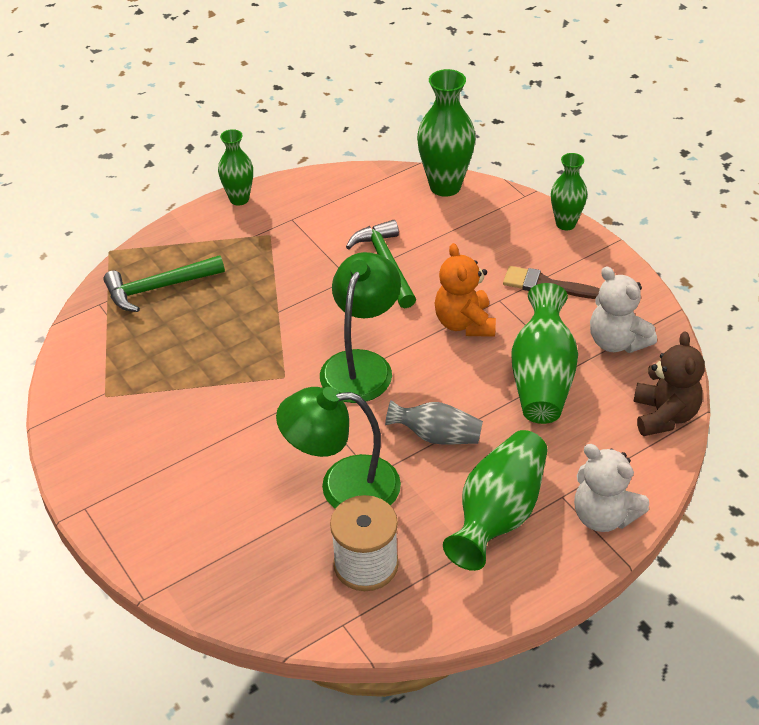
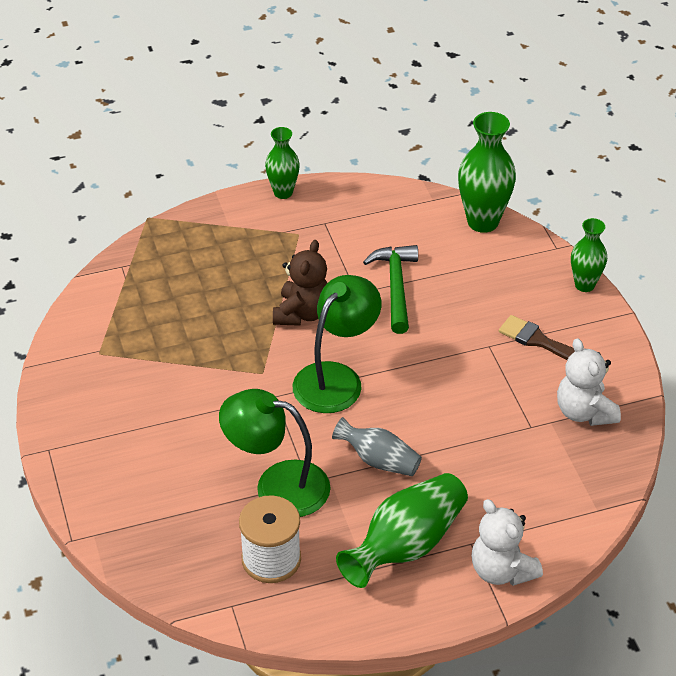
camera: 15 degrees right, 0 degrees up
(158, 288) = (179, 263): green hammer -> none
(464, 323) = (447, 361): orange teddy bear -> none
(542, 378) = (498, 429): green vase -> none
(664, 415) = (599, 492): brown teddy bear -> brown teddy bear (302, 313)

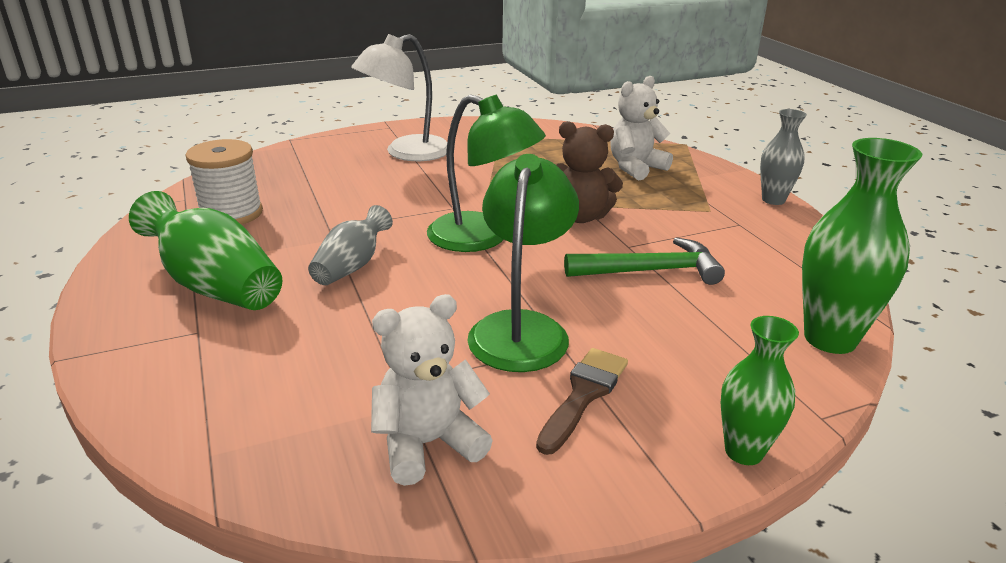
camera: 85 degrees right, 15 degrees down
(134, 431) = (406, 153): none -> white lamp
(277, 485) = (327, 213): green lamp -> green lamp (522, 328)
(283, 192) = (773, 200): green vase -> grey vase
(501, 570) = (139, 356): white teddy bear -> white teddy bear (635, 168)

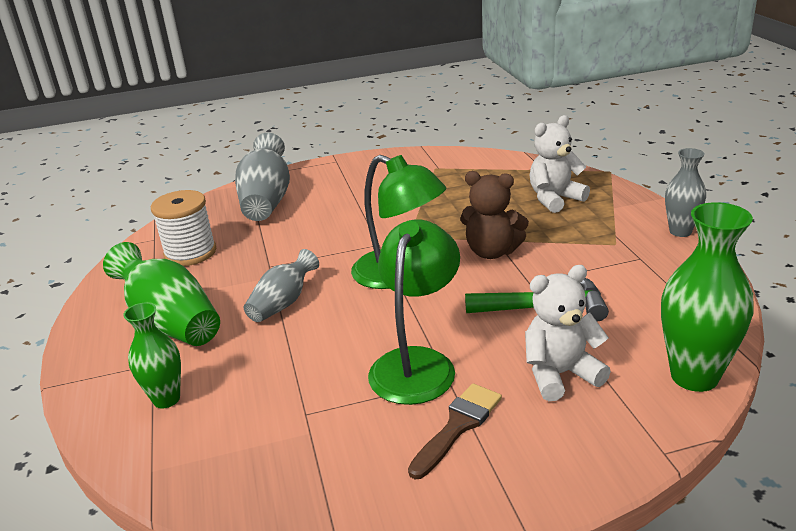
camera: 10 degrees right, 0 degrees up
(316, 163) = (267, 200): none -> grey vase
(406, 153) = (347, 188): white lamp -> none
(428, 444) = (321, 466): white teddy bear -> white teddy bear (560, 374)
(744, 451) = (585, 482): green vase -> green vase (166, 399)

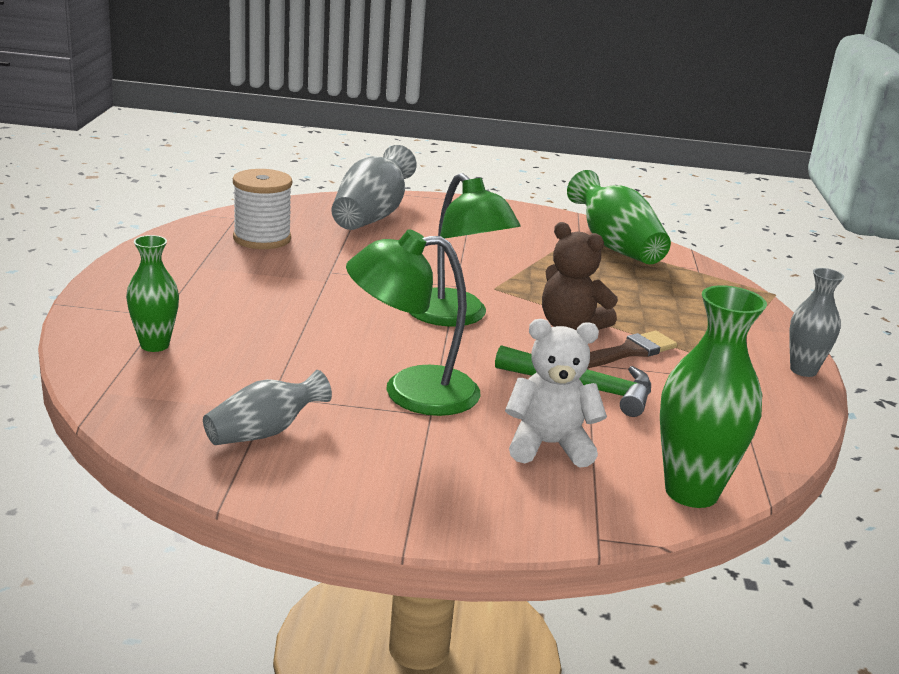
camera: 15 degrees right, 5 degrees down
(170, 322) = (201, 288): green vase -> green vase (614, 246)
(283, 303) = (320, 305): grey vase -> grey vase (264, 432)
(417, 363) = (411, 392): green lamp -> green lamp turned 135 degrees counterclockwise
(458, 426) = (409, 451): brown brush -> brown brush (629, 352)
(555, 199) = (685, 301): white teddy bear -> none

